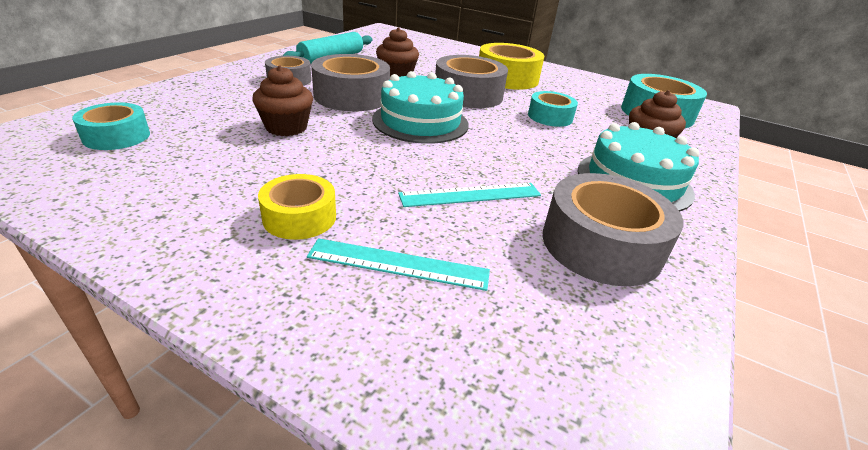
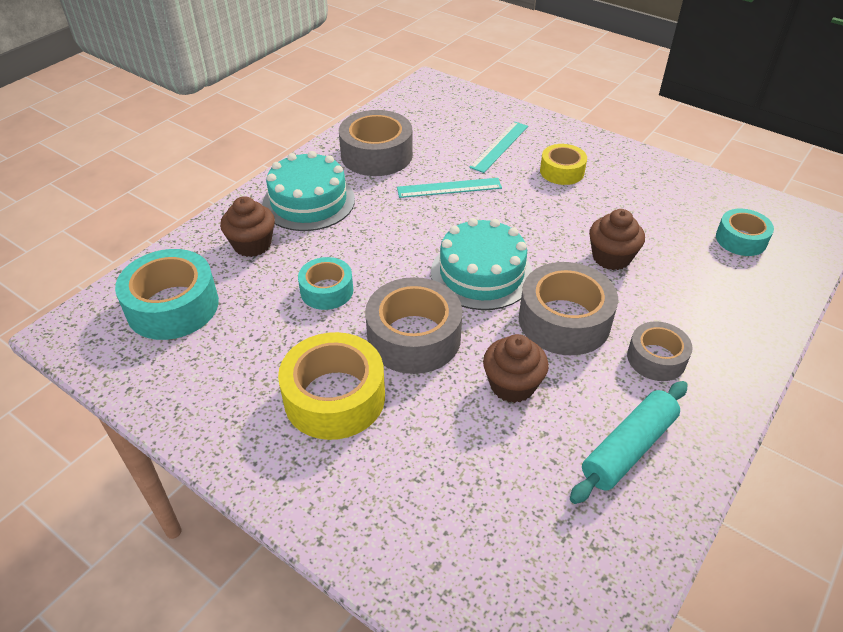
camera: 170 degrees left, 10 degrees up
(398, 264) = (499, 146): turquoise ruler -> turquoise ruler turned 75 degrees counterclockwise

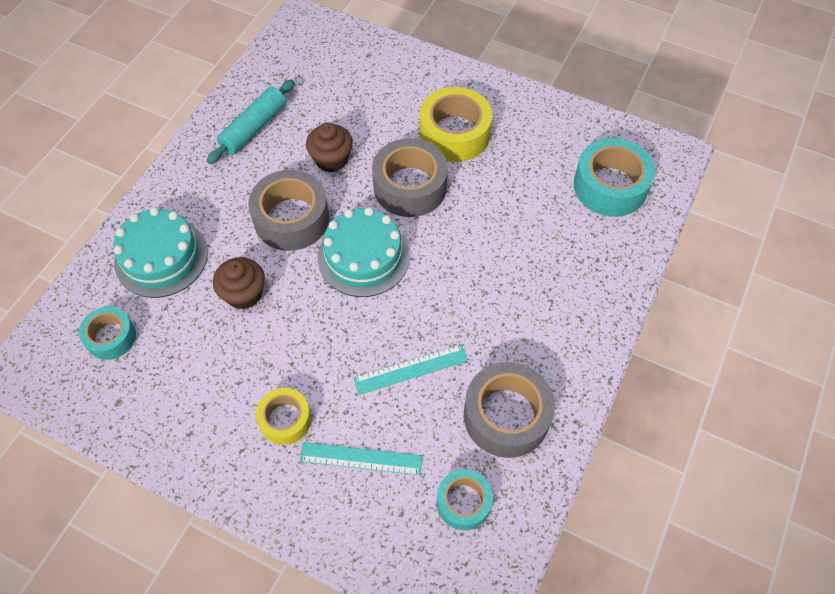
camera: 170 degrees right, 15 degrees up
(252, 245) = (580, 258): brown cupcake -> none
(308, 201) = (552, 324): turquoise cake -> turquoise cake (161, 257)
(327, 291) = (493, 219): turquoise tape -> turquoise tape (463, 502)
(499, 146) = (361, 458): turquoise ruler -> turquoise ruler turned 75 degrees clockwise
(656, 358) = (222, 195): grey tape -> none

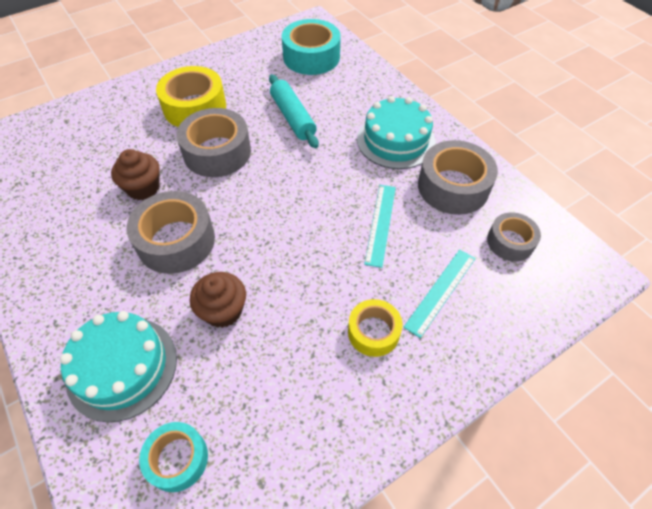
camera: 60 degrees left, 5 degrees down
(253, 128) = (52, 227): turquoise rolling pin -> turquoise rolling pin (292, 117)
(363, 257) = (256, 208): turquoise cake -> turquoise cake (396, 140)
(463, 502) = (510, 242): turquoise tape -> grey tape

